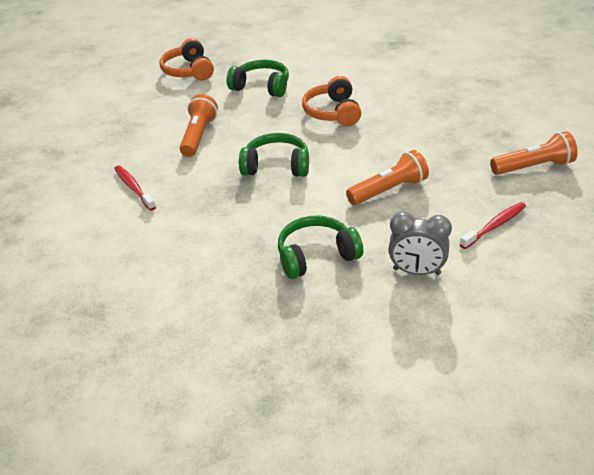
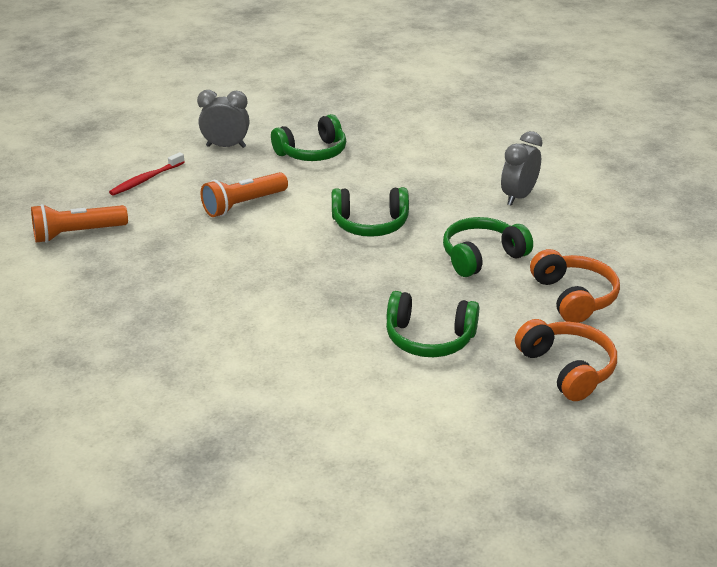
camera: 170 degrees right, 5 degrees down
(134, 188) = (518, 197): red toothbrush -> grey clock
(199, 136) = (482, 256): orange flashlight -> green headphones
(333, 112) = (312, 296): orange headphones -> orange headphones (573, 297)

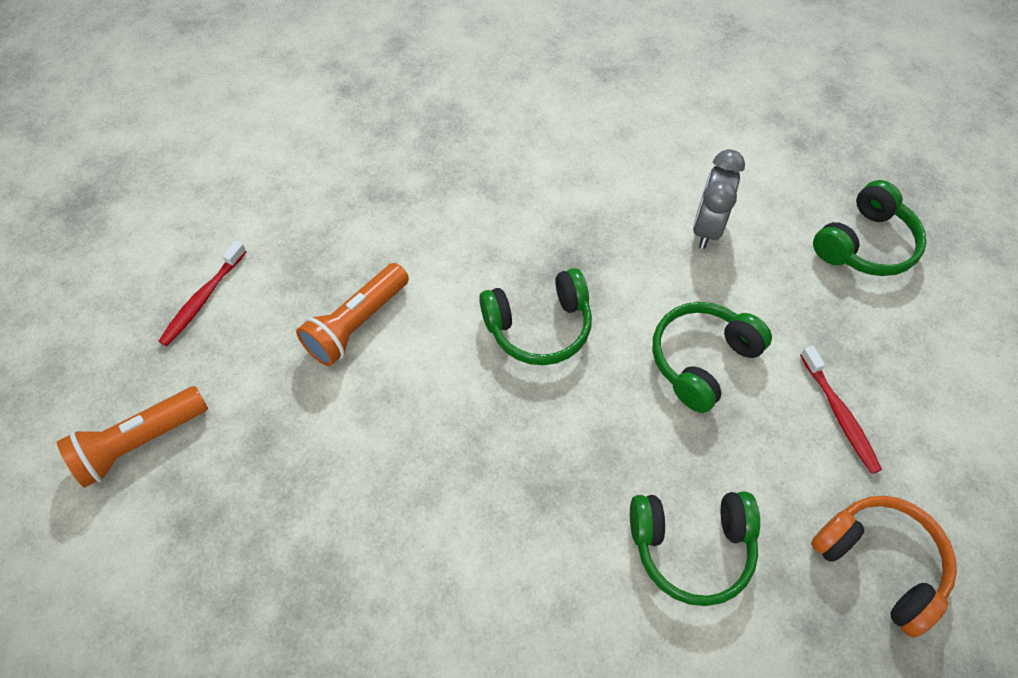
camera: 15 degrees left, 25 degrees up
(226, 146) = (293, 203): grey clock -> none
(312, 152) = (415, 192): green headphones -> green headphones (865, 244)
(573, 297) = (839, 415): orange headphones -> red toothbrush

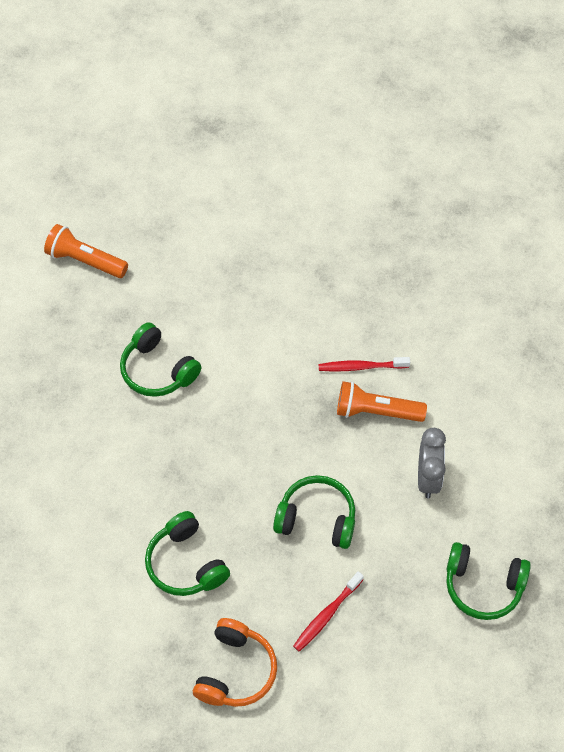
camera: 60 degrees right, 0 degrees up
(203, 299) = (187, 231): red toothbrush -> red toothbrush (361, 367)
(357, 324) = (221, 317): orange flashlight -> orange flashlight (376, 411)
(539, 327) = (282, 415): green headphones -> green headphones (158, 370)
(707, 228) = (428, 478): grey clock -> grey clock turned 105 degrees clockwise

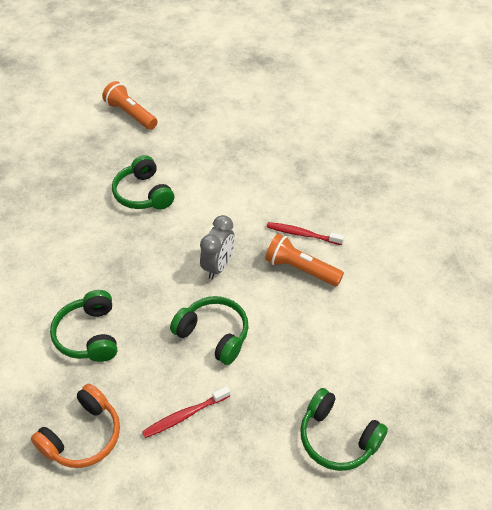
camera: 20 degrees right, 10 degrees down
(428, 478) = (323, 332): grey clock -> grey clock (218, 266)

